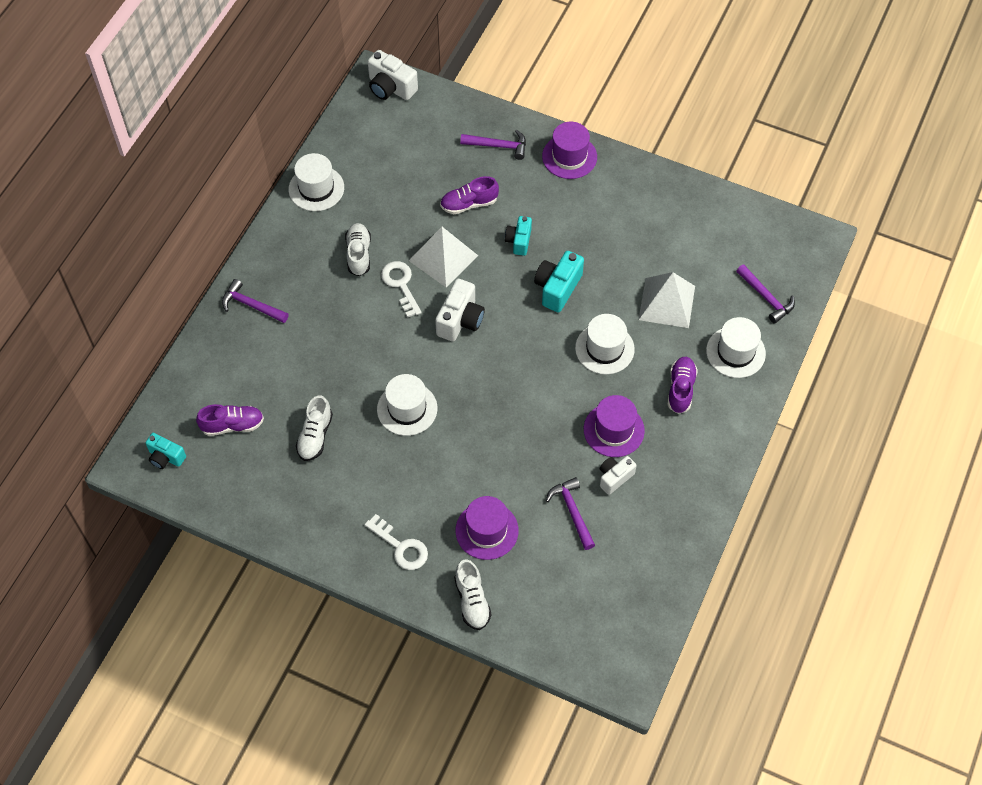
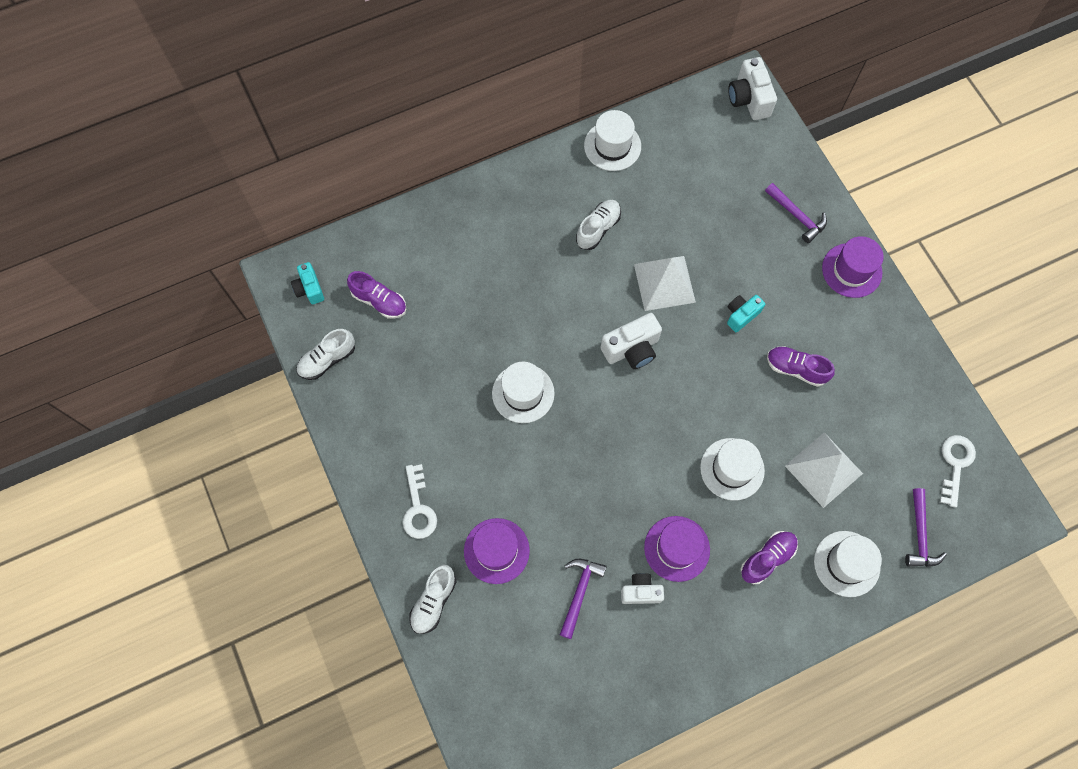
camera: 40 degrees right, 10 degrees up
(251, 305) = (477, 210): purple hammer -> none
(315, 436) = (433, 359): white shoe -> white shoe (327, 359)
(401, 285) = (609, 281): white key -> white key (955, 464)
(469, 204) = (727, 250): purple shoe -> purple shoe (796, 369)
(557, 288) = (738, 383): turquoise camera -> none

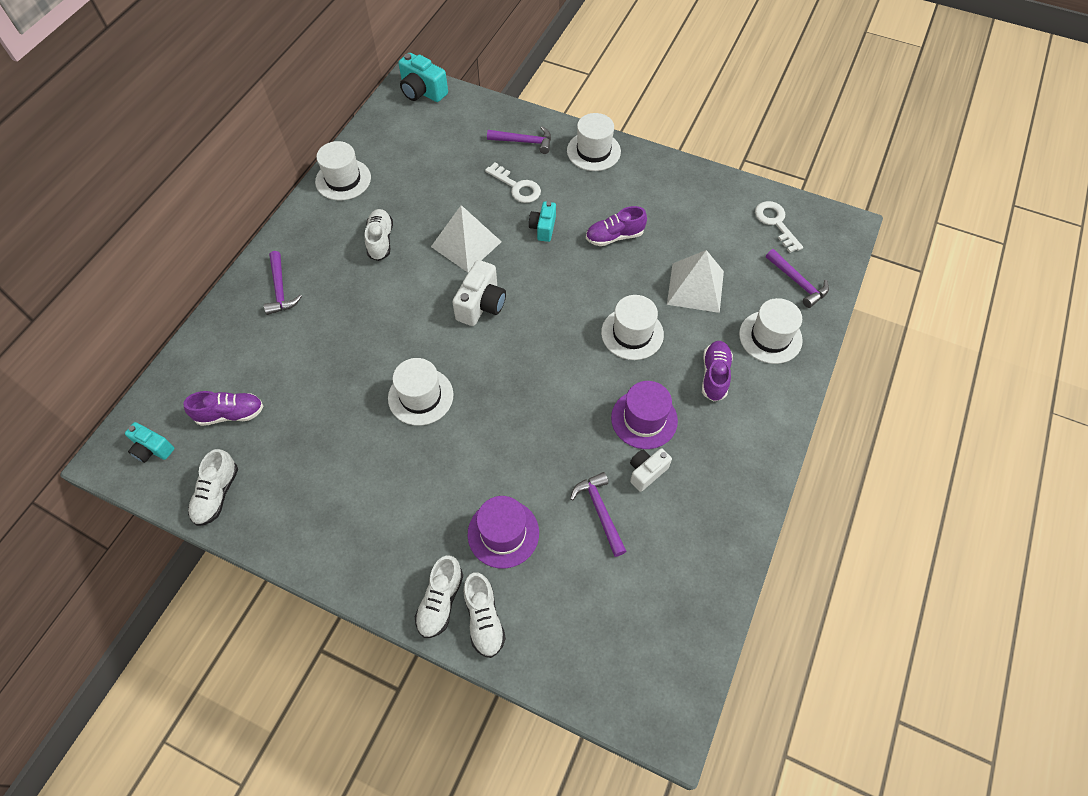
camera: 40 degrees left, 10 degrees down
(415, 564) = (440, 601): none -> white shoe
(418, 508) = (404, 553): white key -> white key (517, 187)
(489, 218) = (280, 289): none -> purple hammer
(749, 99) = (422, 92): white camera -> turquoise camera
(851, 270) = (593, 151): purple hat -> white hat

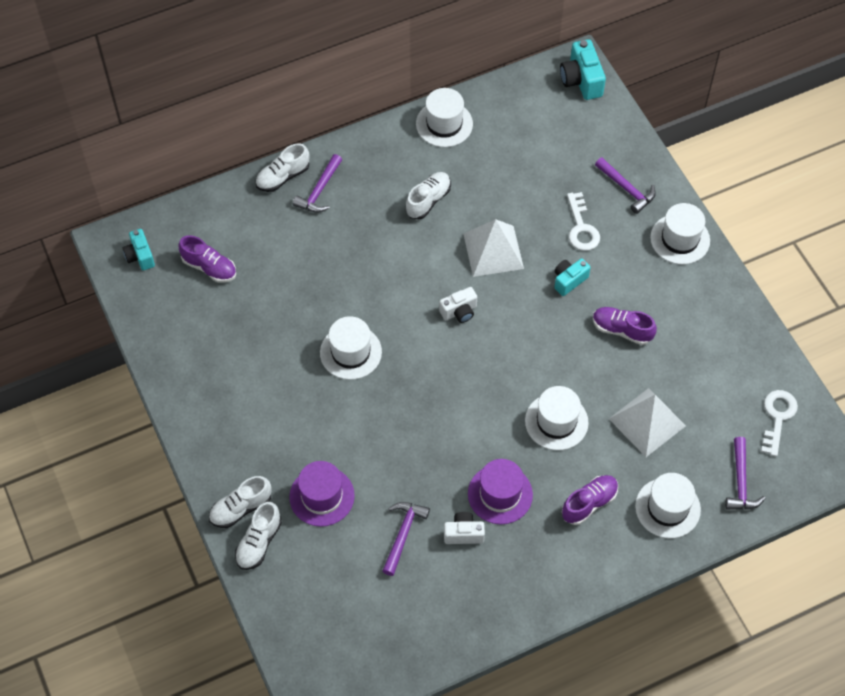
camera: 40 degrees right, 0 degrees up
(217, 494) = (157, 321): white shoe -> white shoe (283, 177)
(481, 305) = (459, 311): white camera -> white camera, size x0.65

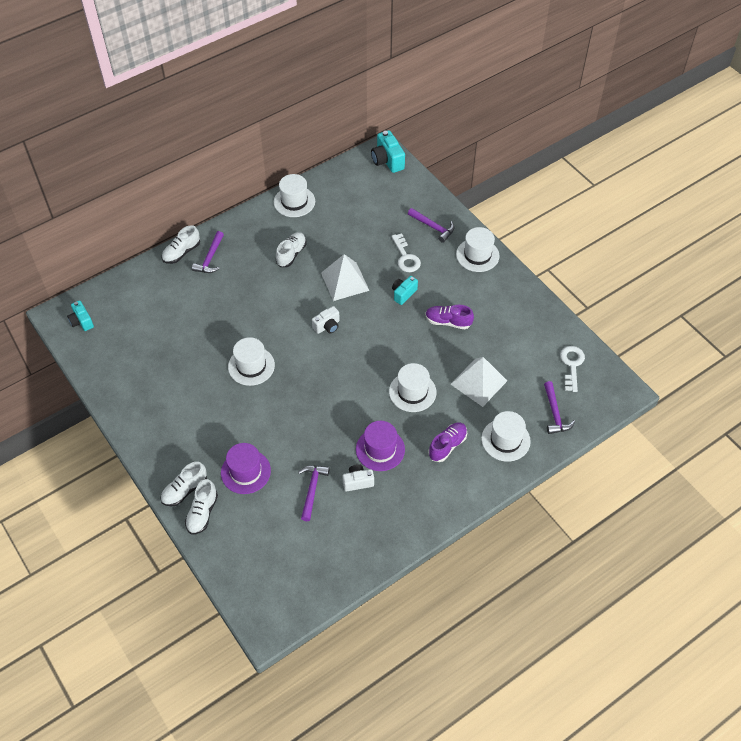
camera: 10 degrees left, 5 degrees down
(209, 267) = (135, 322): purple shoe -> none

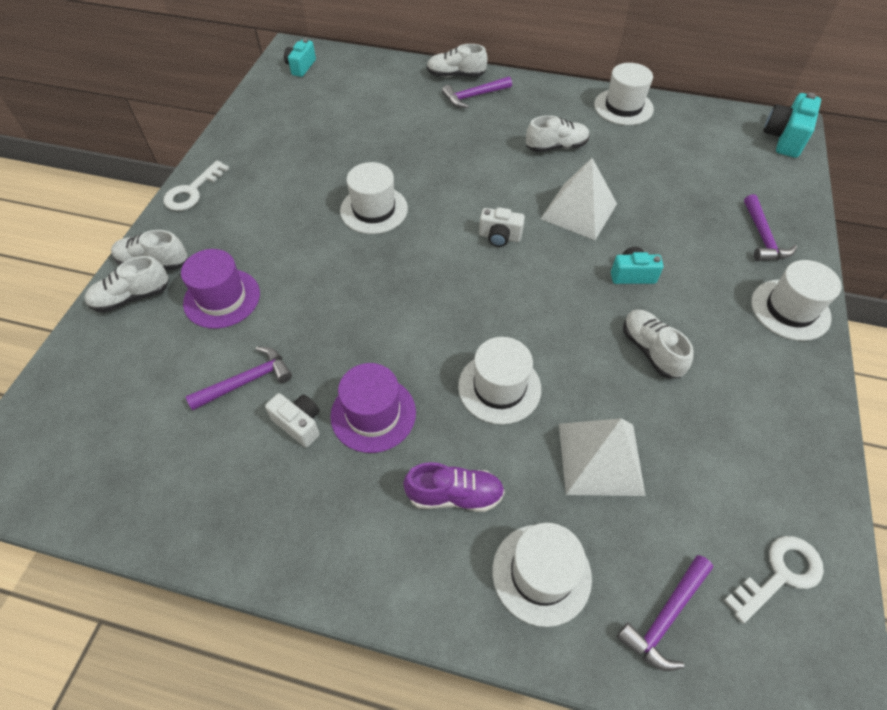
camera: 50 degrees right, 0 degrees up
(405, 257) = (685, 241): white key -> white key (192, 191)
(448, 322) = (651, 350): purple shoe -> white shoe

